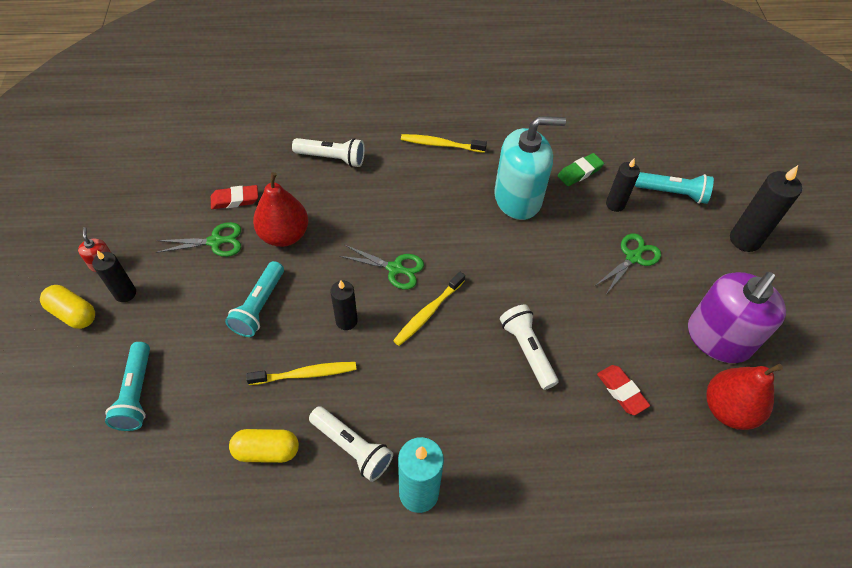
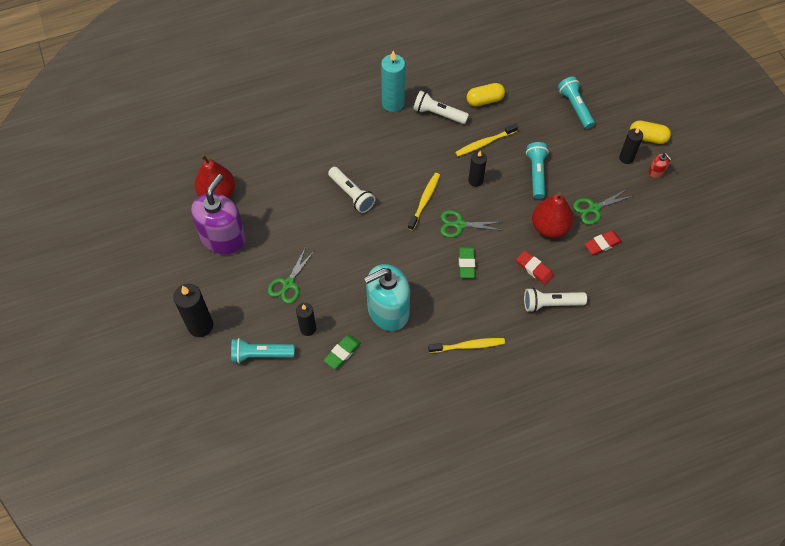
camera: 165 degrees right, 5 degrees up
(407, 222) = (466, 263): none -> green eraser
(621, 391) = (286, 186): red eraser -> red eraser (534, 269)

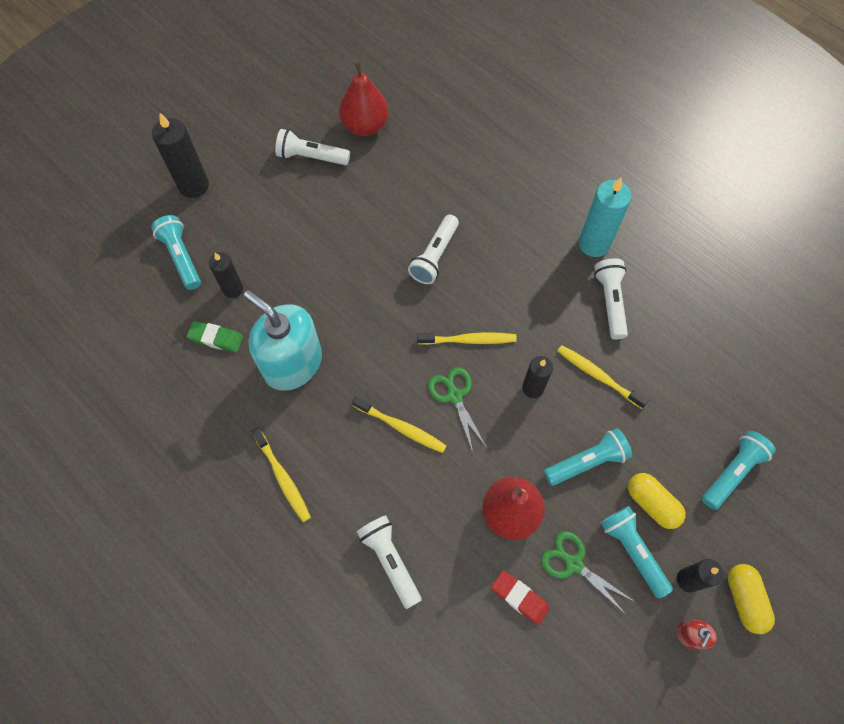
camera: 65 degrees right, 5 degrees up
(223, 238) = (311, 157): purple soap dispenser -> white flashlight
(288, 284) = (281, 244): green scissors -> none
(466, 263) = (401, 427): green eraser -> yellow toothbrush
(484, 100) = (667, 348): yellow capsule -> yellow capsule (652, 503)
(534, 269) = (434, 517): red eraser -> none
(599, 176) = (632, 551): none -> turquoise flashlight

